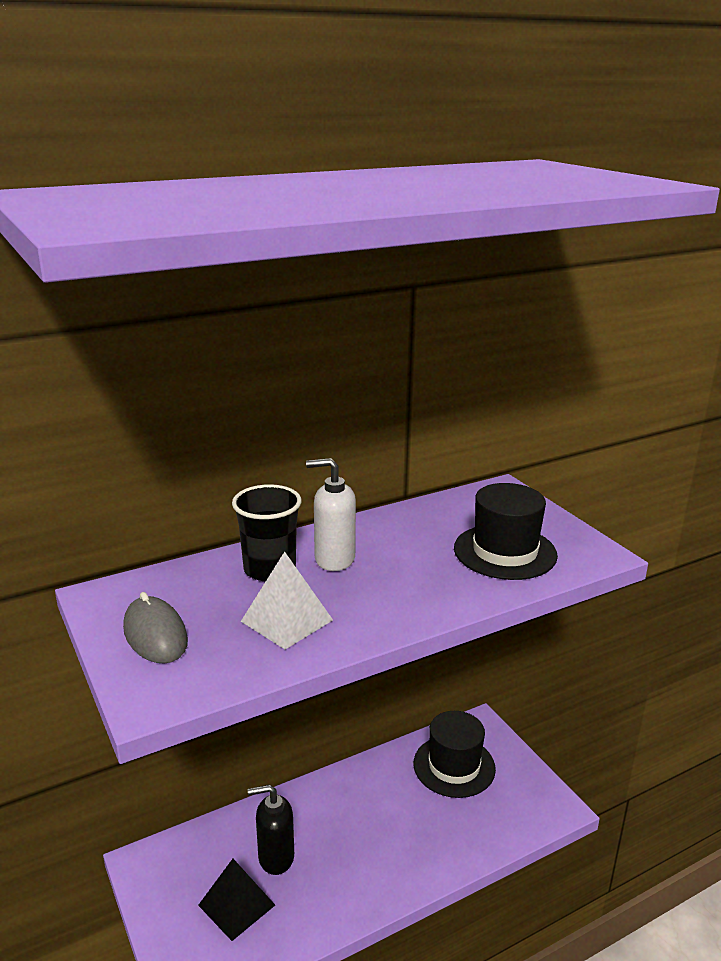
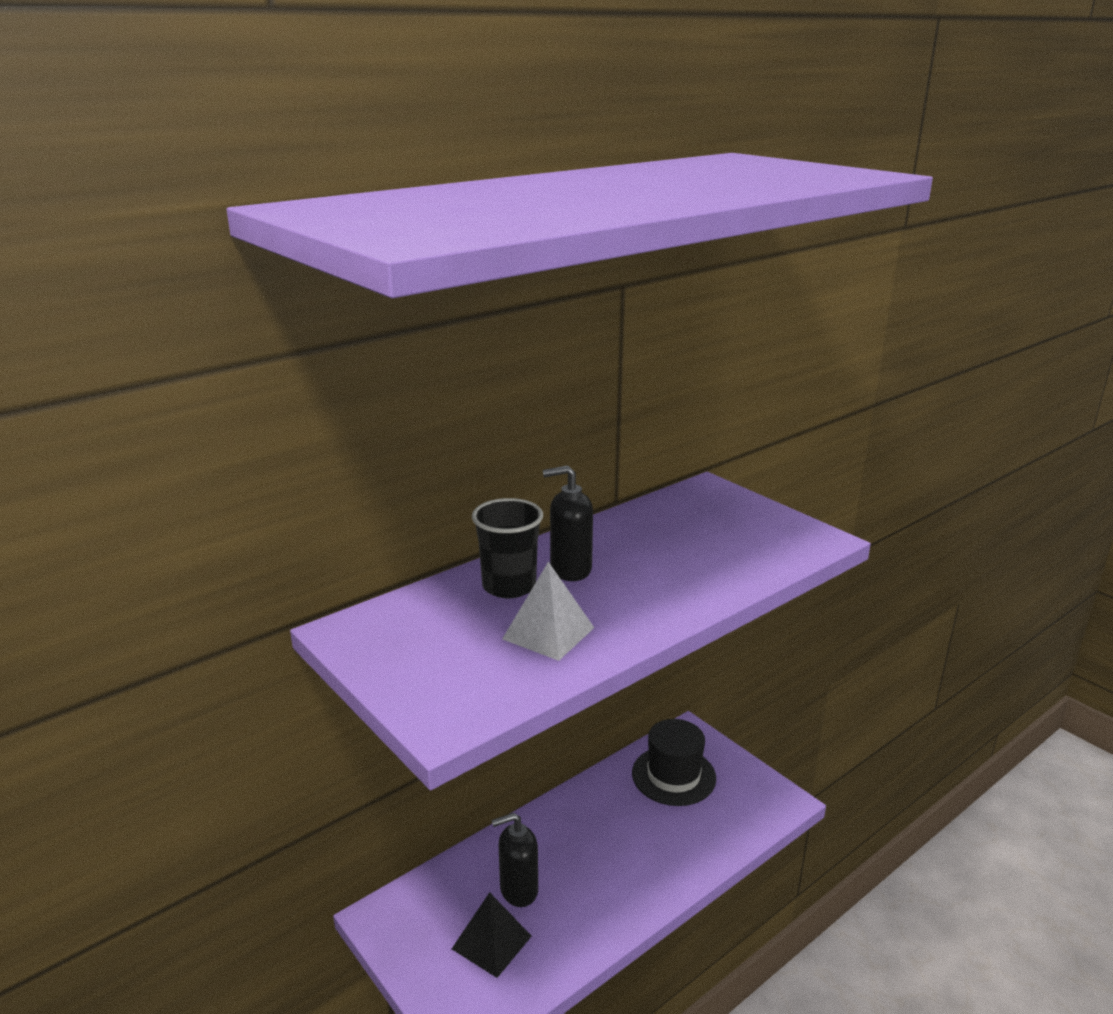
camera: 10 degrees left, 0 degrees up
(155, 635) = (420, 662): grey mouse -> none
(334, 559) = (570, 570): white soap dispenser -> black soap dispenser
(505, 552) = (734, 546): black hat -> none

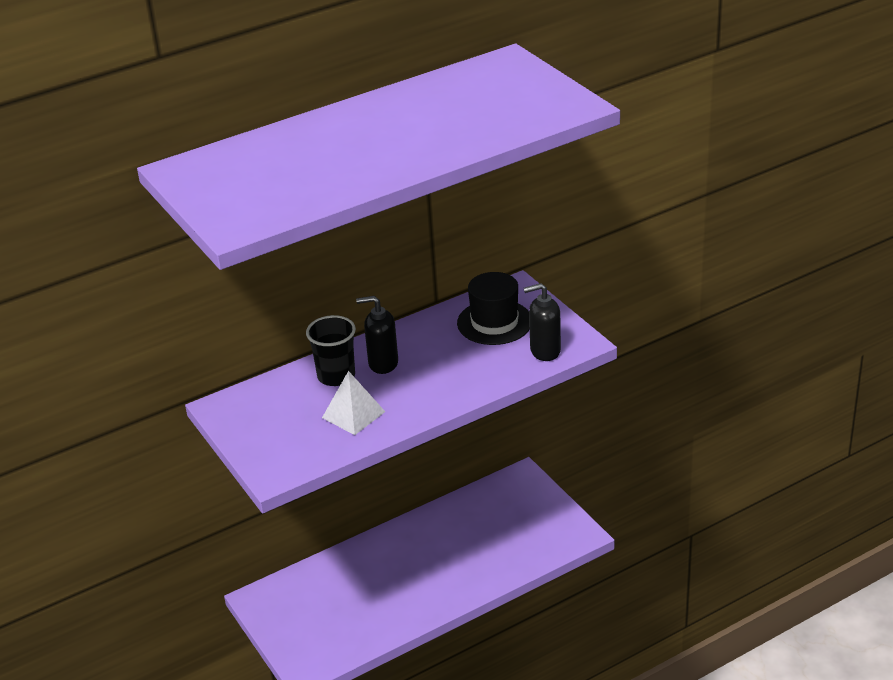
camera: 10 degrees right, 10 degrees up
(491, 942) = (332, 619): black pyramid -> none
(518, 890) = (358, 587): black soap dispenser -> black soap dispenser (544, 351)
(673, 775) = (498, 510): black hat -> black hat (494, 322)

